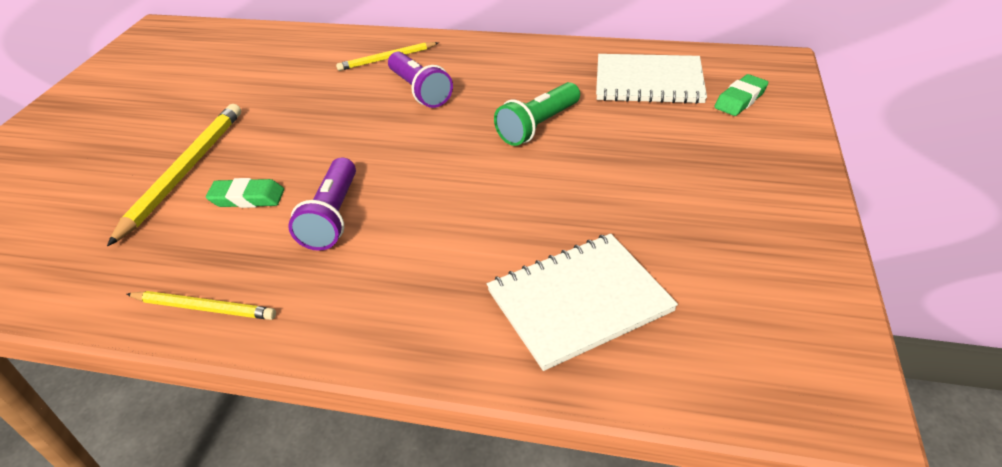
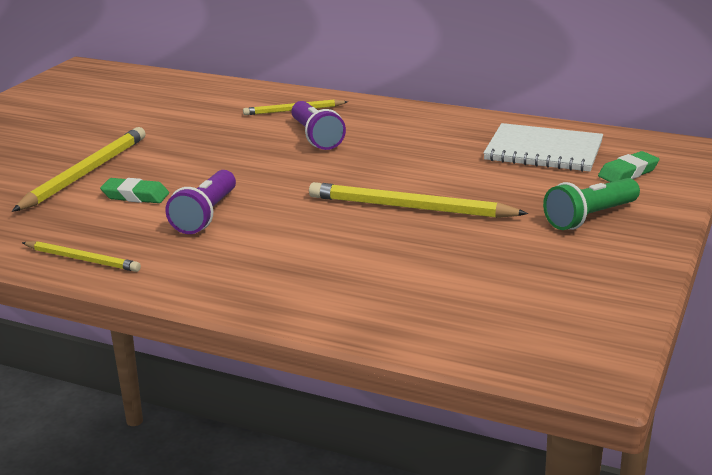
camera: 10 degrees right, 15 degrees down
(538, 126) = (418, 173): green flashlight -> green flashlight (590, 217)
(547, 175) = (410, 208): none -> yellow pencil
(579, 301) = (400, 290): white notebook -> none

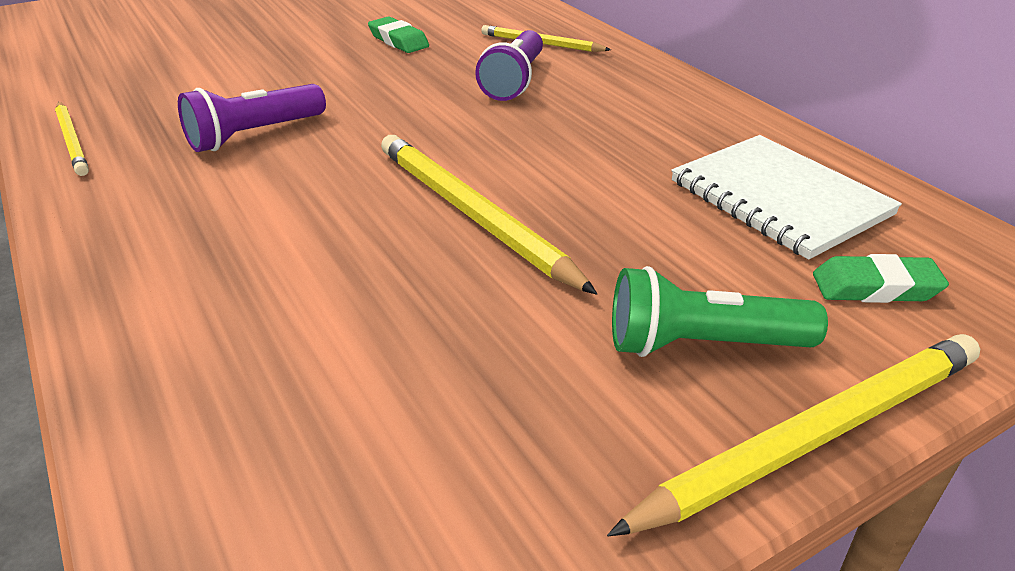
camera: 35 degrees right, 10 degrees up
(85, 173) = (243, 50): yellow pencil -> yellow pencil (813, 435)
(135, 196) = (238, 88): green eraser -> green eraser (398, 41)

